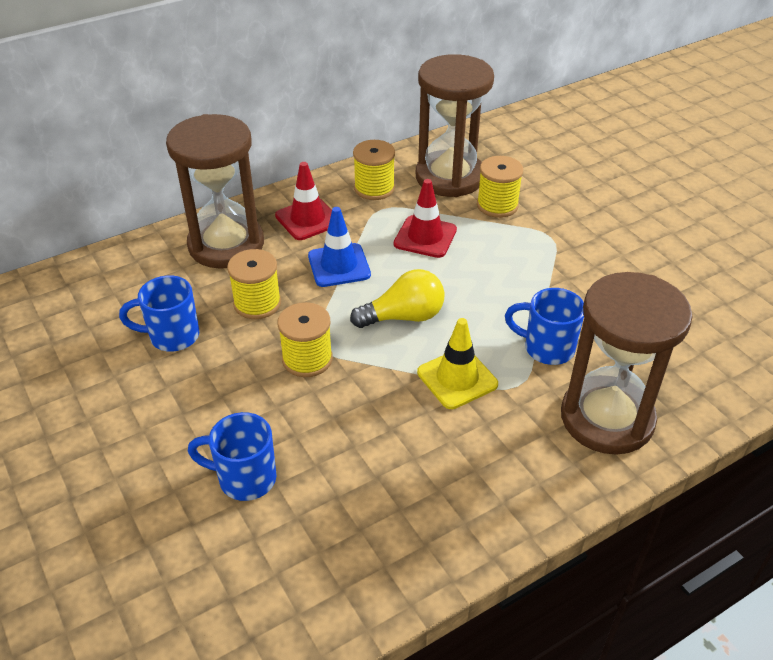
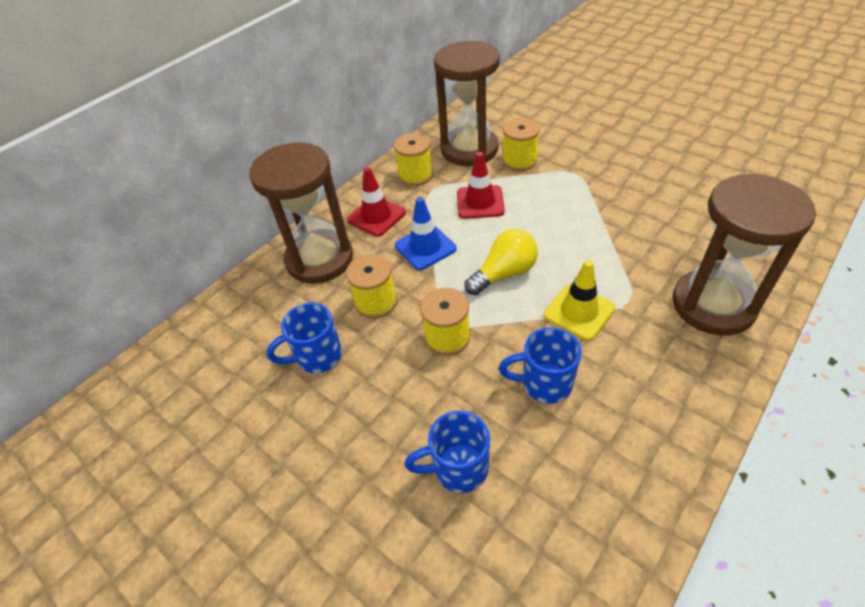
camera: 15 degrees left, 5 degrees up
(547, 348) = (630, 263): blue mug -> blue mug (544, 383)

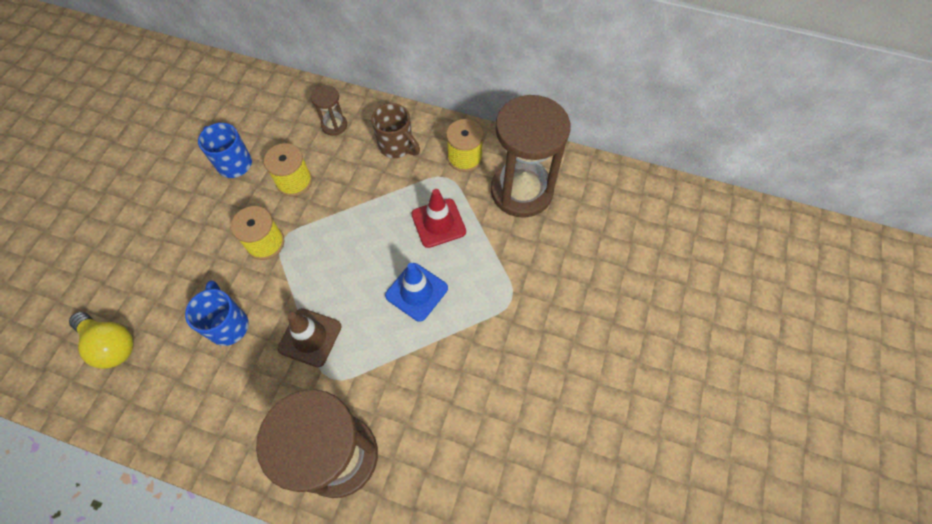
camera: 65 degrees right, 15 degrees up
(319, 259) = (334, 125): brown hourglass -> brown hourglass, size x0.44
(376, 216) = (397, 146): red traffic cone -> brown mug
(425, 247) = (365, 196): blue traffic cone -> blue traffic cone (416, 292)
(458, 468) = (149, 283): blue mug -> none
(504, 273) = (345, 267): yellow light bulb -> yellow light bulb (111, 345)
(519, 160) = (516, 242): yellow spool -> none
(579, 311) = (310, 337): yellow traffic cone -> brown traffic cone

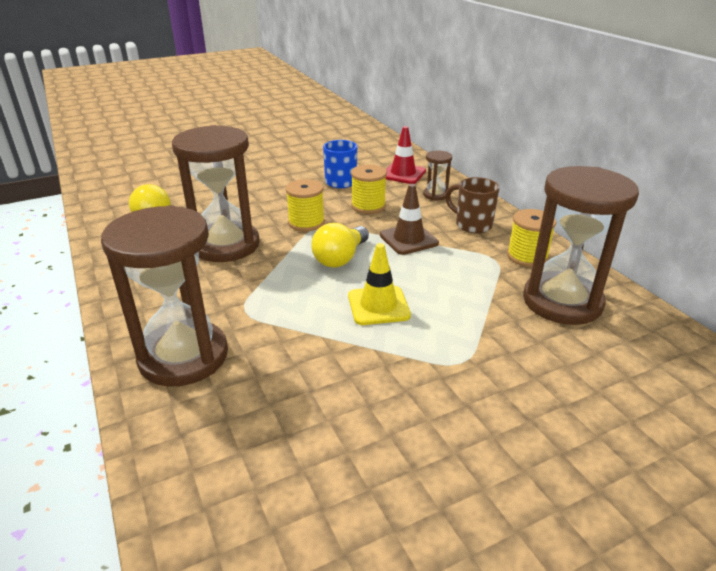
camera: 45 degrees right, 30 degrees down
(228, 325) = (226, 245): blue mug -> brown hourglass
(310, 337) = (264, 281): brown traffic cone -> brown traffic cone (408, 239)
(339, 264) = (340, 258): none -> yellow light bulb
(397, 146) = (472, 225): brown mug -> brown mug turned 135 degrees clockwise
(416, 292) = (378, 306): blue traffic cone -> yellow traffic cone
(438, 223) = (452, 279): red traffic cone -> red traffic cone (403, 174)

